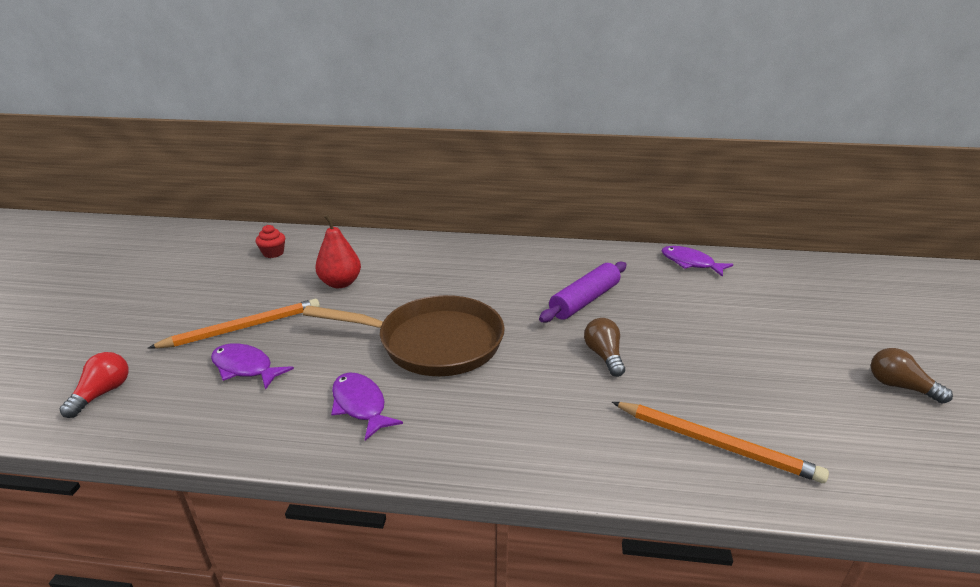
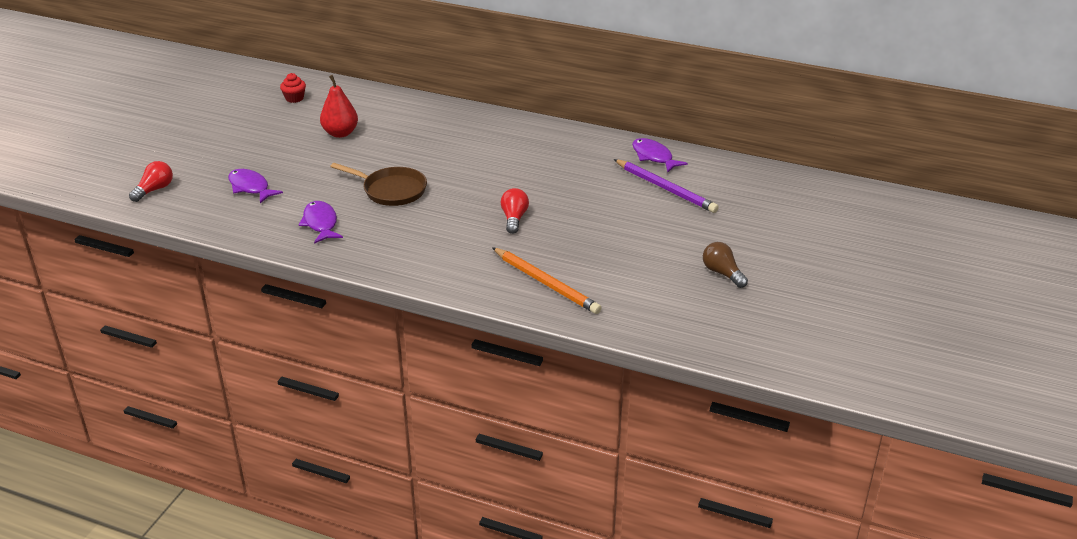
camera: 15 degrees right, 5 degrees up
(243, 327) = (255, 158): orange pencil -> none
(433, 343) = (391, 190): brown pan -> brown pan, size x0.65
(584, 300) = (532, 176): purple rolling pin -> none
(604, 356) = (514, 219): brown light bulb -> red light bulb
(733, 293) = (665, 188): none -> purple pencil

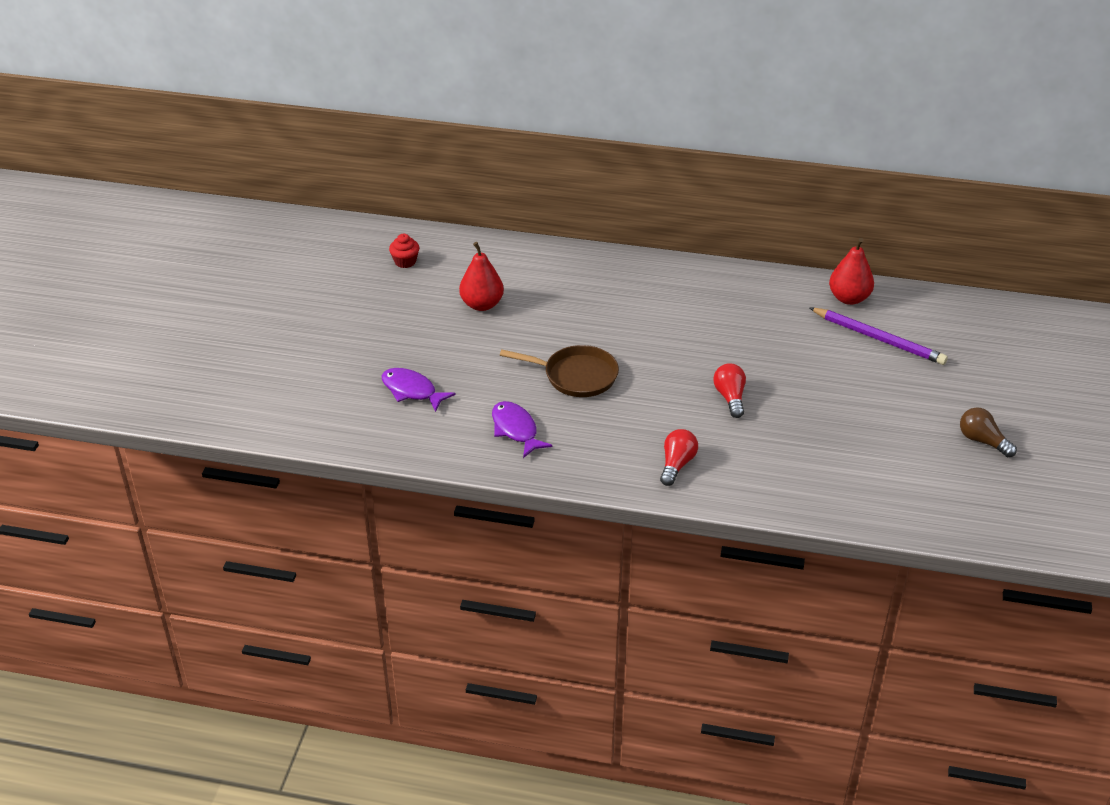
camera: 10 degrees left, 5 degrees up
(154, 190) = (299, 407): red light bulb -> red light bulb (676, 464)
(546, 283) = (801, 477): orange pencil -> none
(654, 157) = (849, 298): purple fish -> red pear

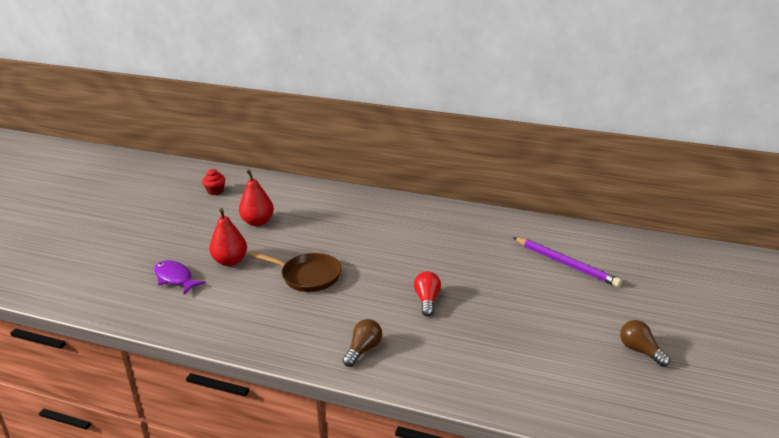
camera: 10 degrees right, 10 degrees down
(516, 430) = (242, 313): purple fish -> none
(676, 464) = (363, 350): red light bulb -> brown light bulb
(849, 298) = (549, 233): red pear -> red pear (230, 261)

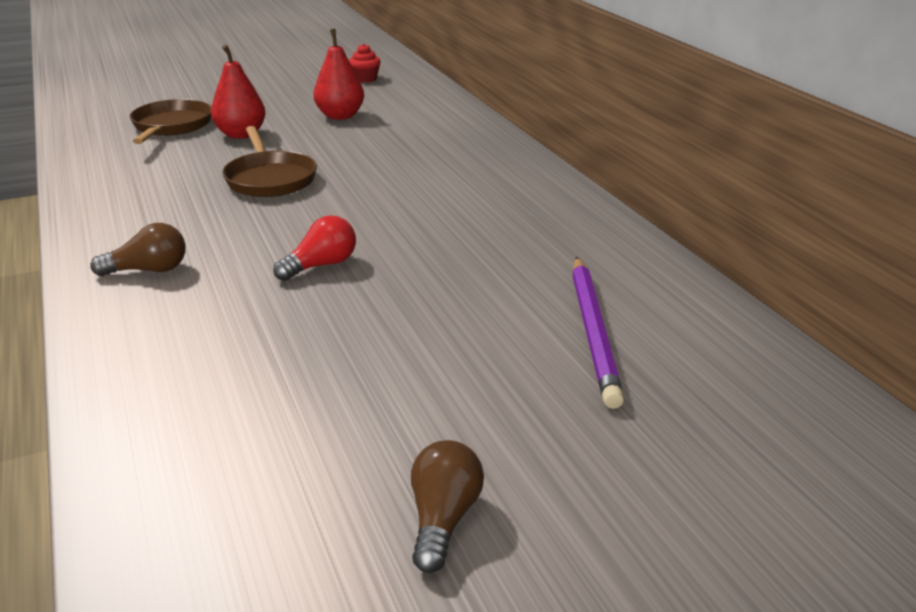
camera: 45 degrees right, 0 degrees up
(175, 278) = (171, 126): purple fish -> brown pan

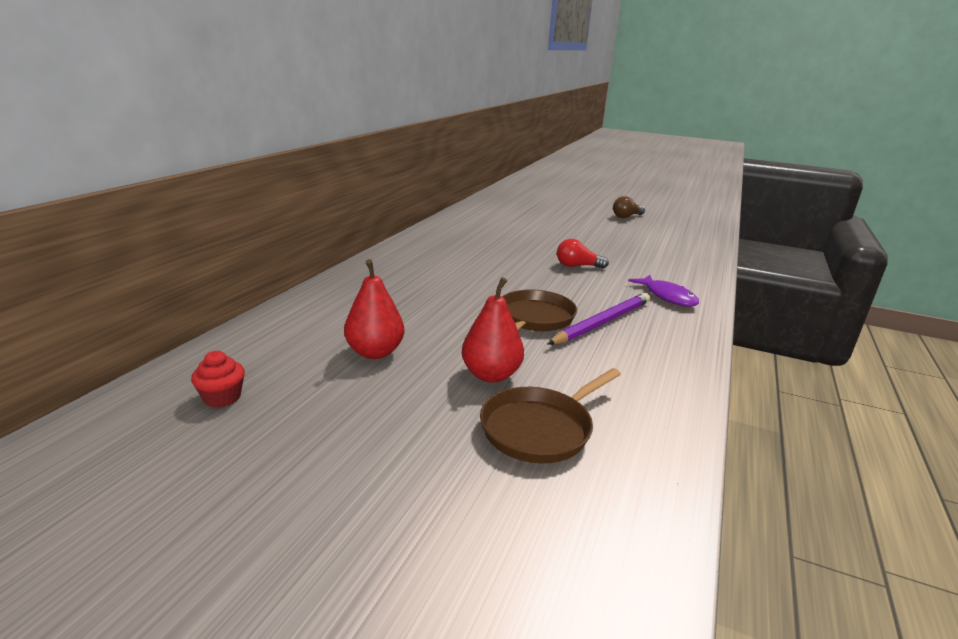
camera: 135 degrees left, 5 degrees down
(148, 270) = (667, 297): brown light bulb -> purple fish
(594, 331) = (517, 219): purple pencil -> purple pencil (602, 322)

